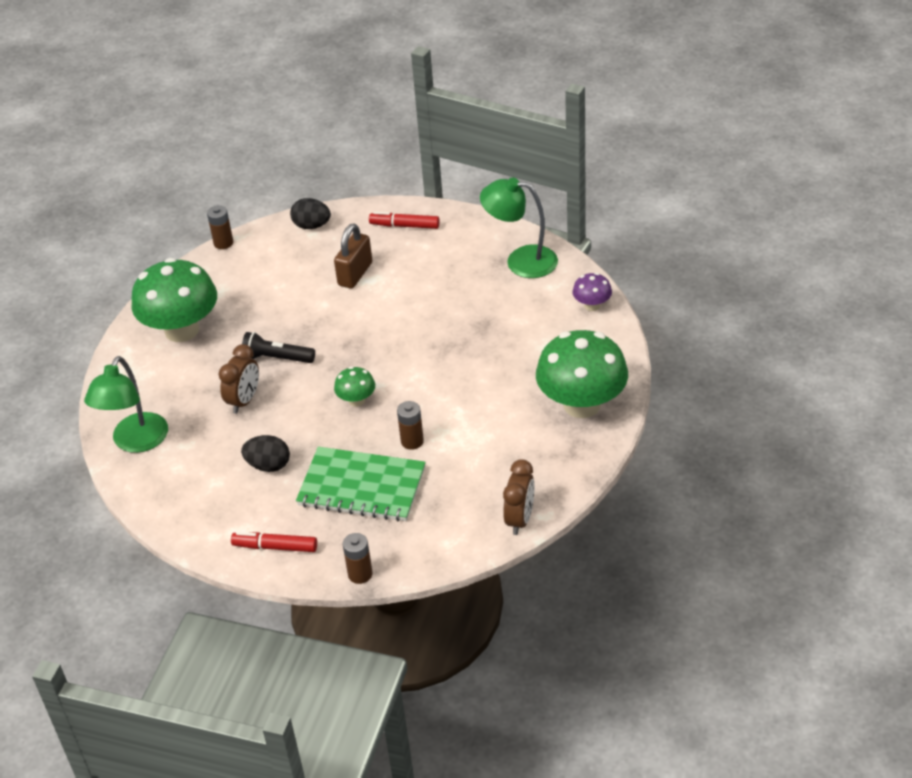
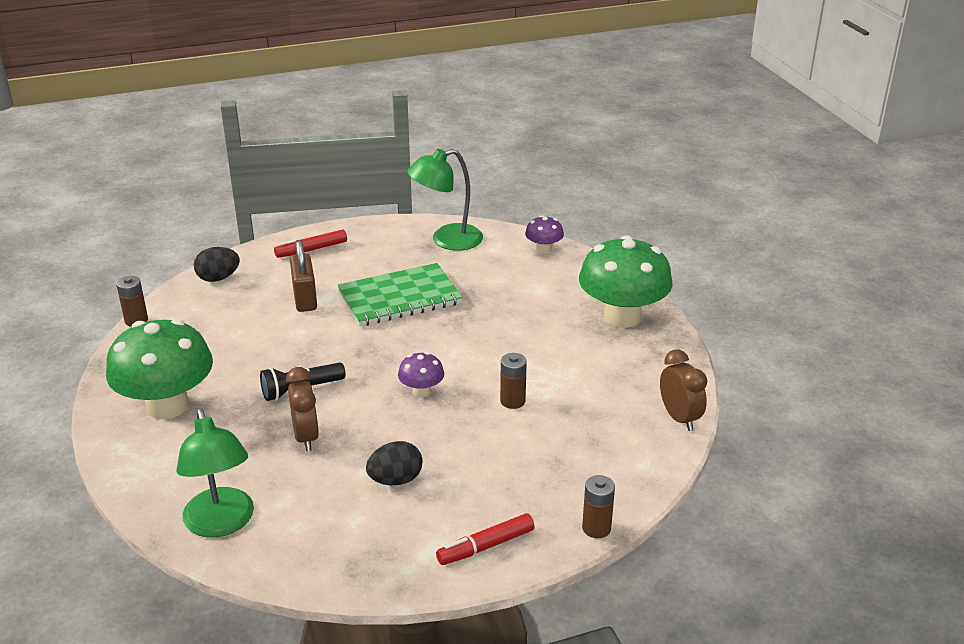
camera: 40 degrees left, 10 degrees down
(356, 400) = (421, 391): green mushroom -> purple mushroom
(362, 486) = (510, 456): green notebook -> green notebook (399, 298)

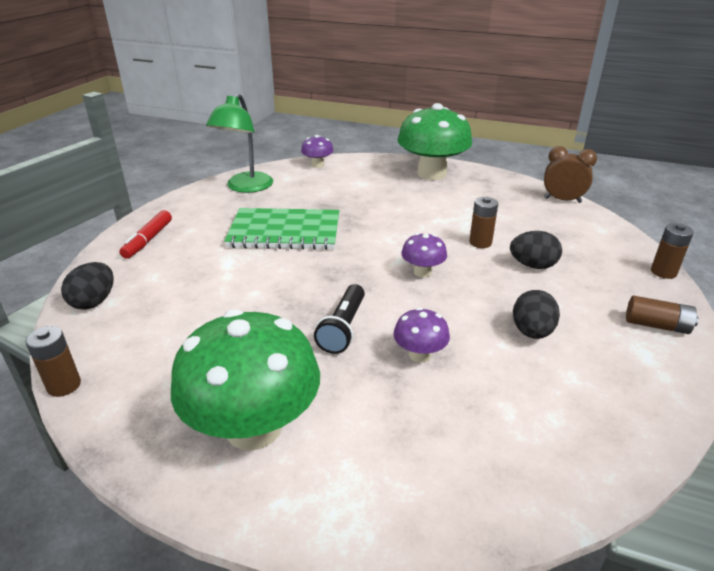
camera: 50 degrees left, 0 degrees up
(221, 523) = (510, 473): green lamp -> none
(305, 298) = (211, 271): brown padlock -> none
(306, 437) = (419, 355): brown clock -> purple mushroom
(399, 298) = (285, 232): green notebook -> green notebook turned 75 degrees clockwise
(485, 546) = (657, 325): red marker -> brown battery
(507, 445) = (532, 265): none -> black egg

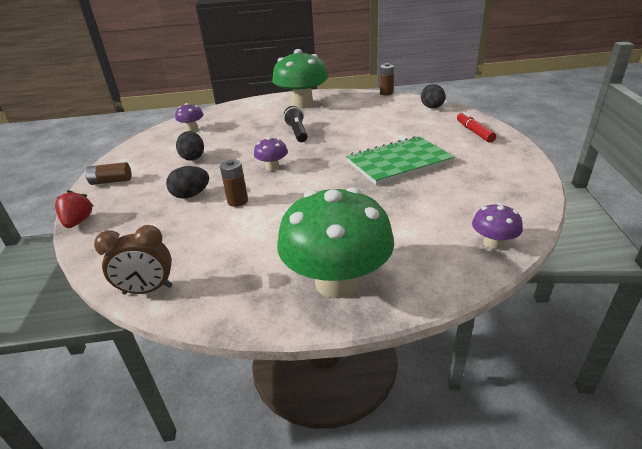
camera: 155 degrees right, 0 degrees up
(245, 187) = (502, 186): green lamp -> none
(419, 355) = (251, 134): purple mushroom -> purple mushroom (192, 129)
(663, 272) = (78, 222): brown battery -> red strawberry

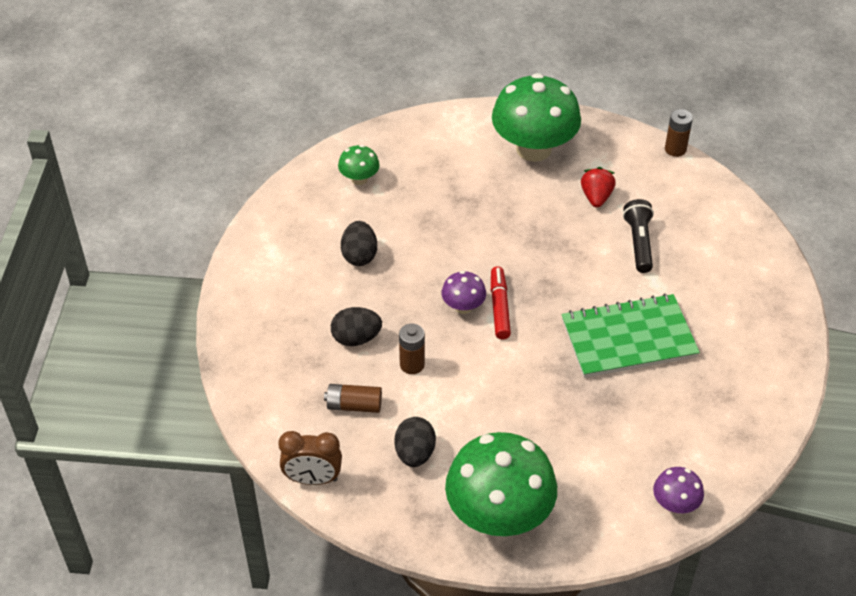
camera: 10 degrees right, 15 degrees up
(78, 222) = (226, 355): red strawberry -> red strawberry (596, 197)
(111, 181) = (255, 283): brown battery -> brown battery (354, 405)
(192, 129) = (359, 179): purple mushroom -> green mushroom
(297, 132) = (511, 229): black flashlight -> black flashlight (639, 243)
(432, 108) = (729, 214): black egg -> black egg (415, 453)
(474, 132) = (759, 295): red marker -> red marker (499, 307)

